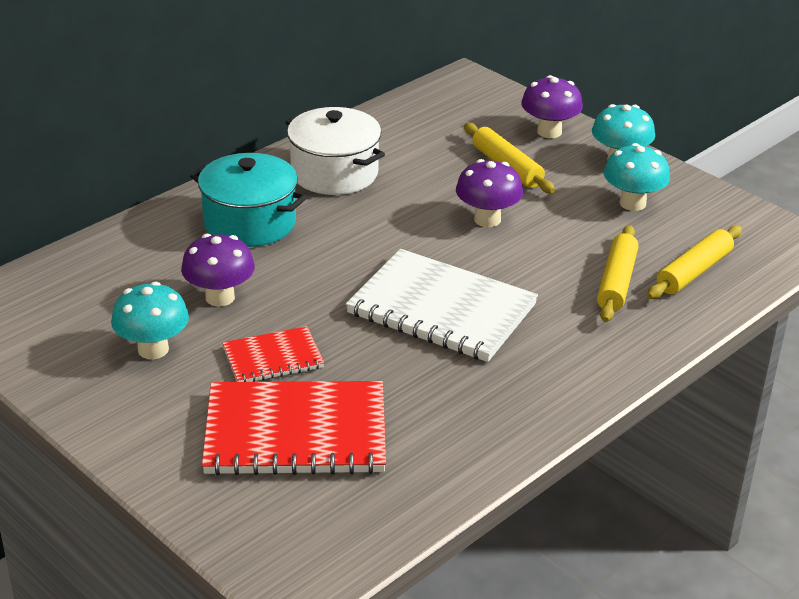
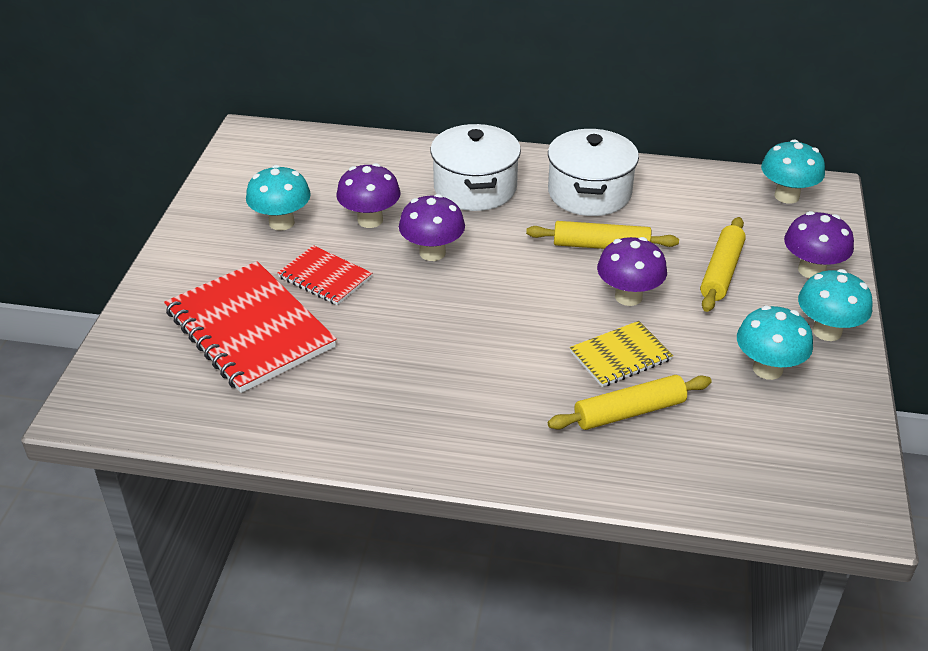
camera: 55 degrees right, 5 degrees up
(250, 222) = (475, 188): turquoise pot -> white pot
(312, 285) = (432, 252): none -> purple mushroom
(441, 309) = (473, 329): white notebook -> none
(453, 96) = (786, 196): none -> turquoise mushroom
(551, 256) = (620, 356): none -> yellow notebook
(693, 272) = (707, 455): yellow rolling pin -> yellow rolling pin (601, 246)

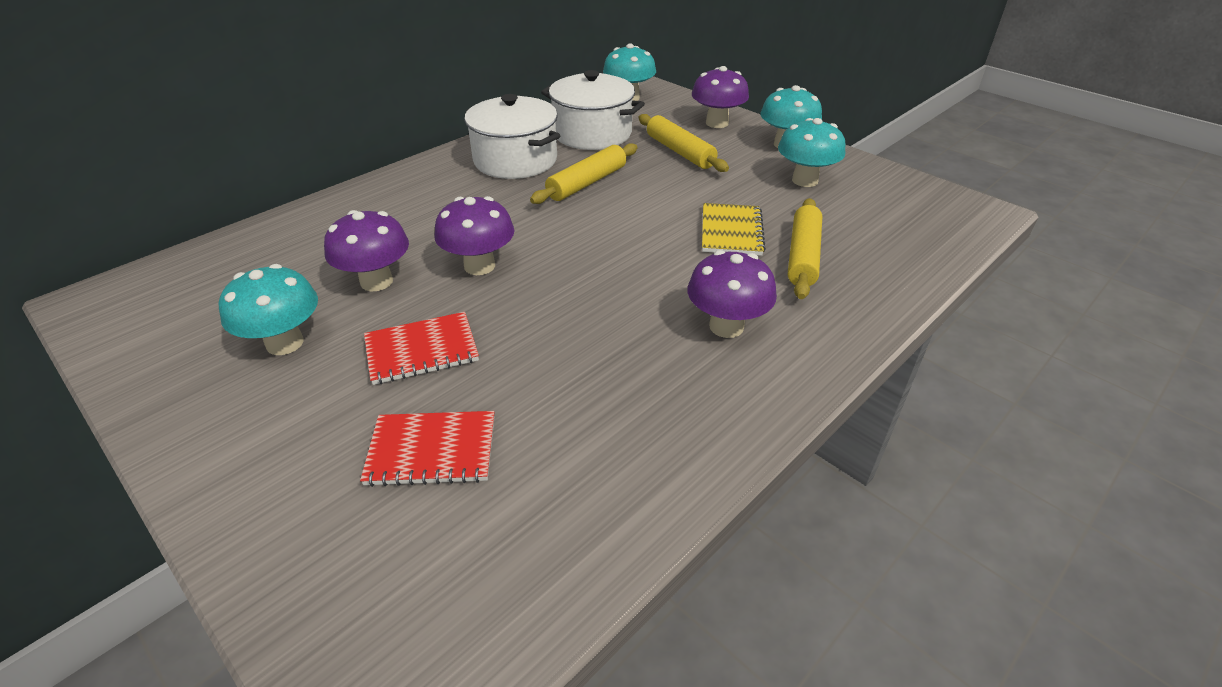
camera: 55 degrees left, 0 degrees up
(249, 329) = (432, 450): red notebook -> red notebook, size x0.53
(475, 188) = (425, 206): white pot -> white pot (592, 133)
(628, 296) = (663, 198): purple mushroom -> purple mushroom (726, 326)

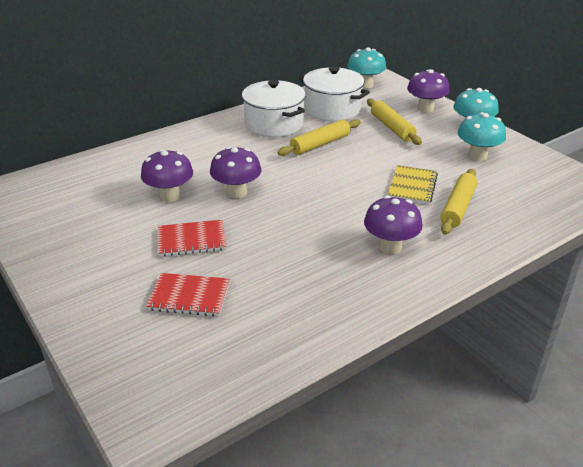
camera: 10 degrees right, 5 degrees down
(285, 343) = (110, 227): turquoise mushroom -> none

